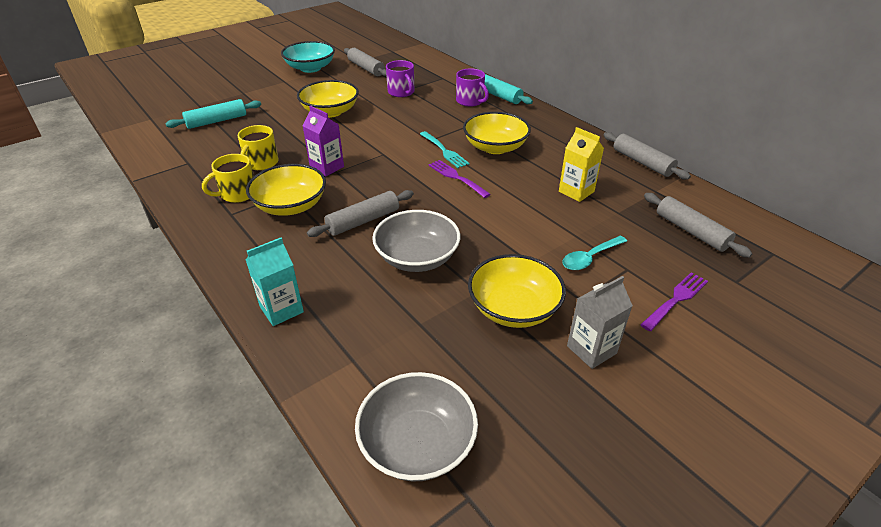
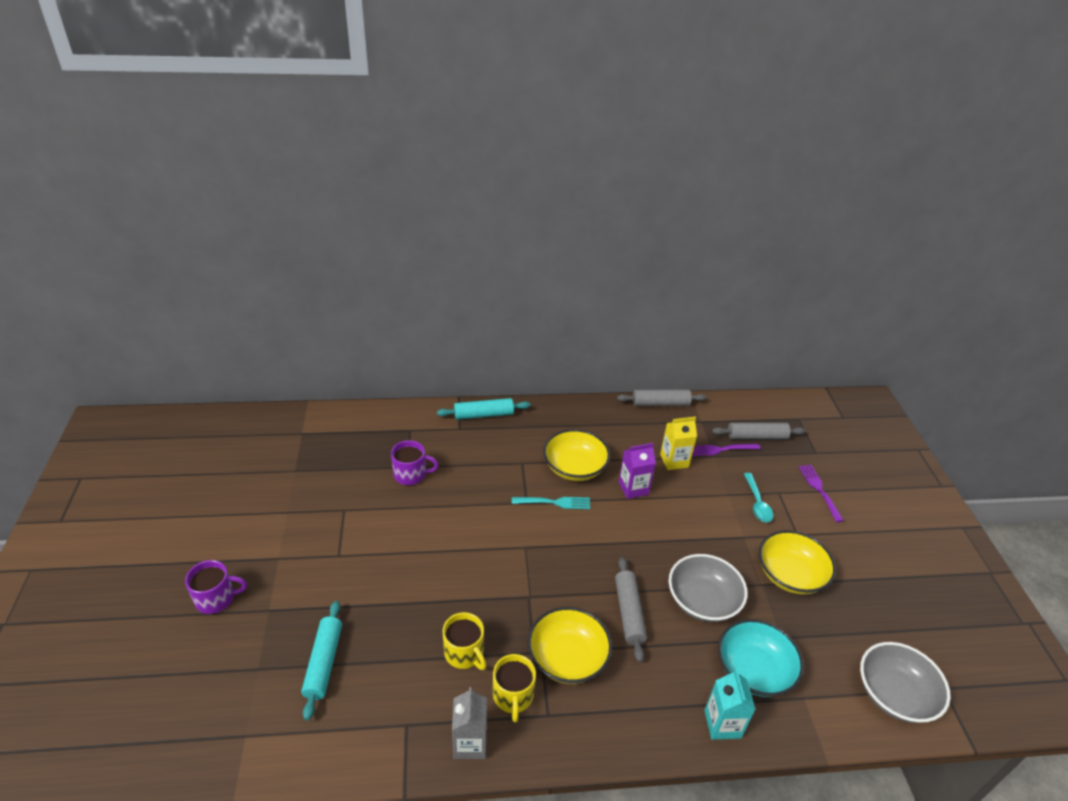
camera: 60 degrees left, 0 degrees up
(310, 68) = (267, 520): turquoise bowl -> turquoise bowl (754, 670)
(327, 167) = (517, 600): purple carton -> purple carton (633, 488)
(330, 112) = (400, 549): yellow bowl -> none
(366, 68) = (323, 474): grey rolling pin -> none
(457, 178) = (605, 517): purple fork -> purple fork (721, 449)
(470, 101) = (478, 438): purple mug -> purple mug (216, 598)
(591, 350) = (846, 559): grey carton -> grey carton (470, 743)

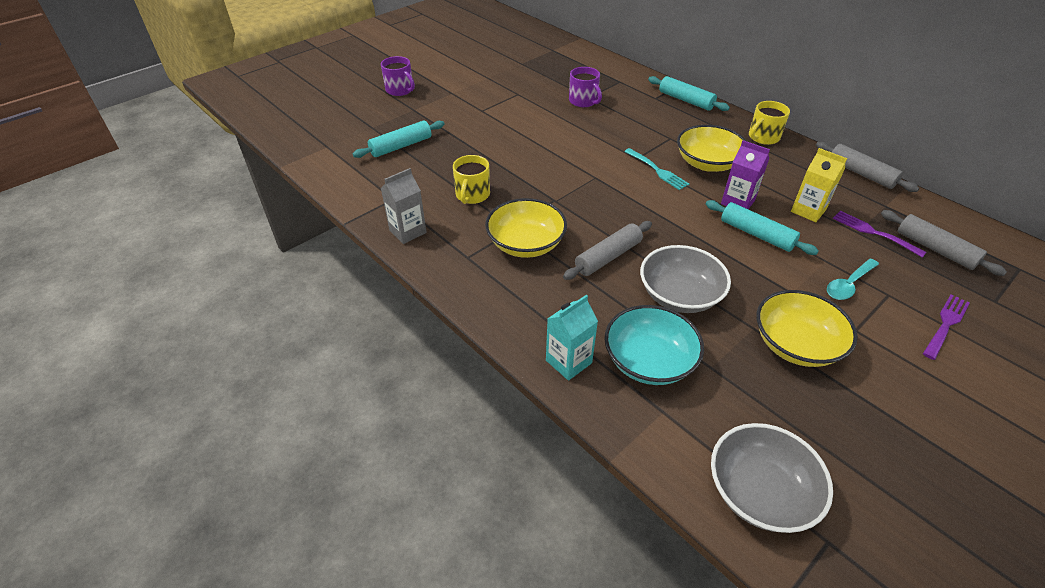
camera: 55 degrees right, 5 degrees up
(513, 696) = (464, 233): yellow mug -> yellow mug (763, 137)
(675, 507) = (756, 234): none -> turquoise rolling pin

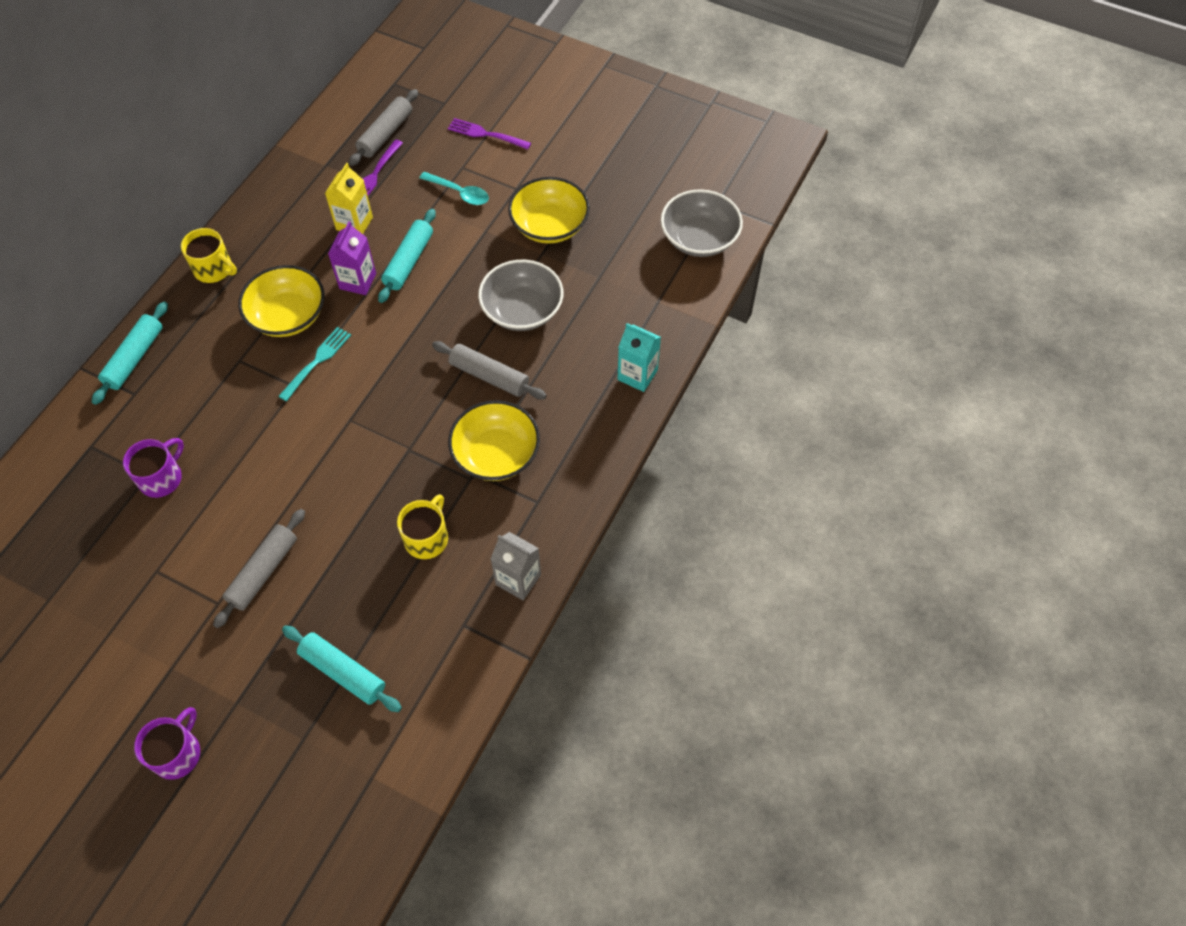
camera: 110 degrees left, 15 degrees up
(472, 195) = (427, 538): yellow mug -> yellow mug turned 60 degrees counterclockwise
(649, 361) = (611, 319): turquoise bowl -> none
(861, 173) = (270, 182): grey rolling pin -> grey rolling pin (263, 572)

